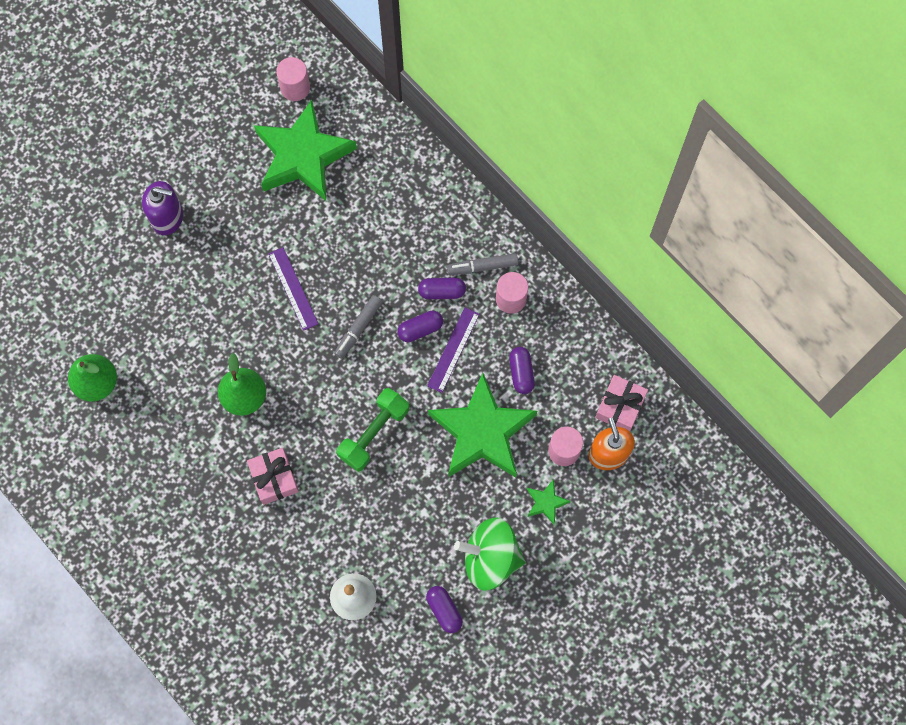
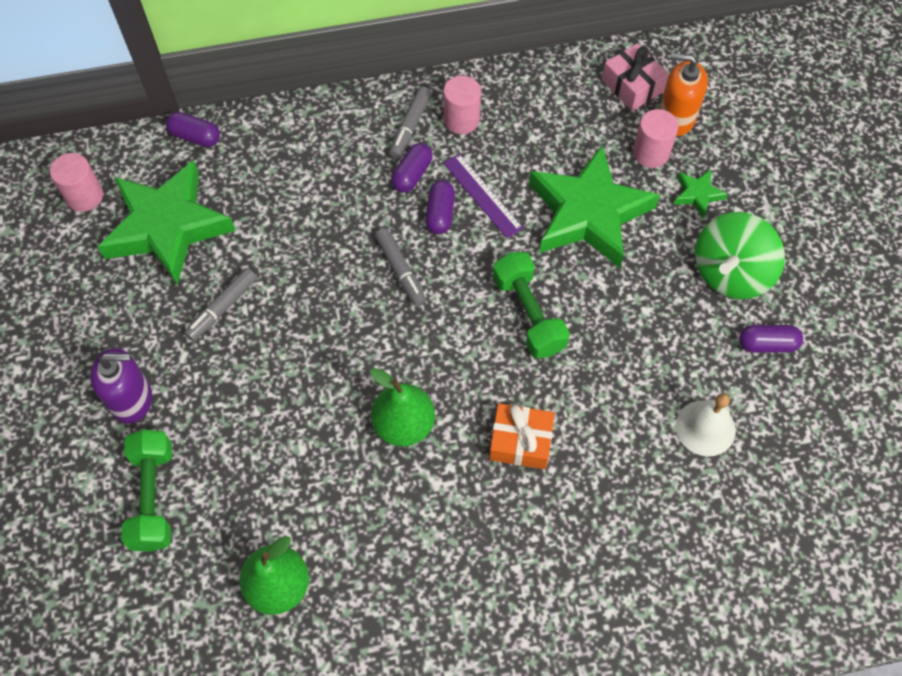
camera: 60 degrees left, 10 degrees down
(112, 273) = (153, 497): none -> green dumbbell
(167, 218) = (132, 400): purple soap dispenser -> purple soap dispenser turned 45 degrees clockwise
(263, 231) = (222, 308): none -> grey marker
(274, 478) = (520, 441): pink gift -> orange gift
(293, 288) = (310, 312): purple ruler -> none
(521, 373) = (546, 149): purple capsule -> purple capsule (195, 137)

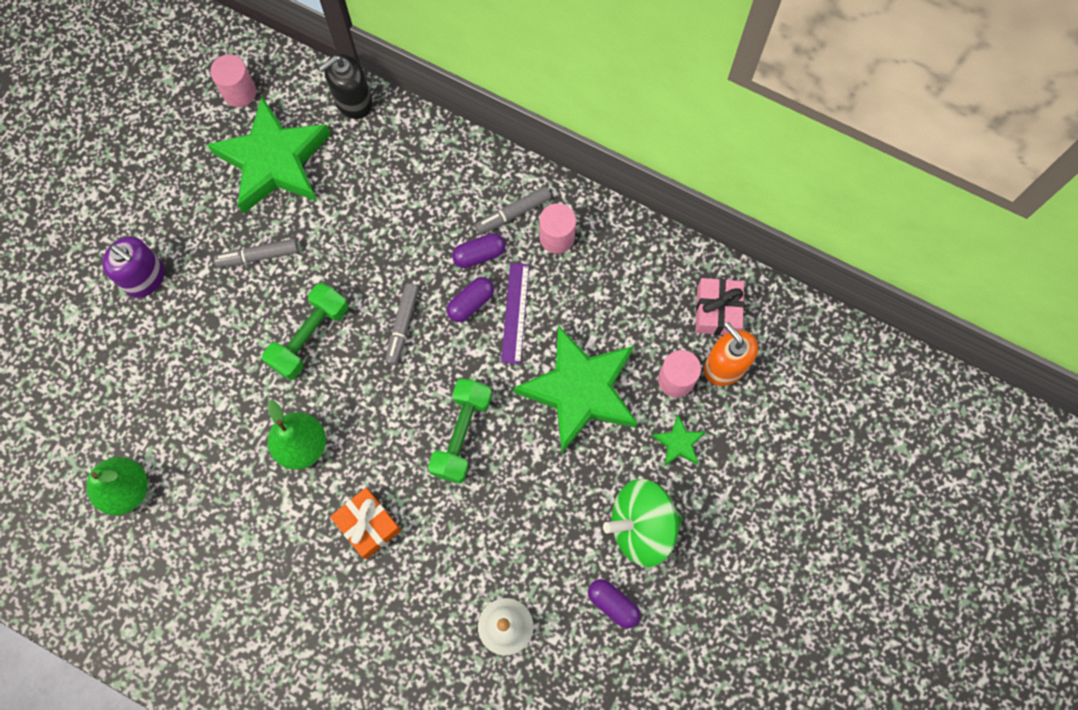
camera: 40 degrees right, 10 degrees up
(153, 497) = (102, 360): green dumbbell -> green dumbbell (309, 337)
(195, 137) = (353, 101): purple capsule -> black soap dispenser

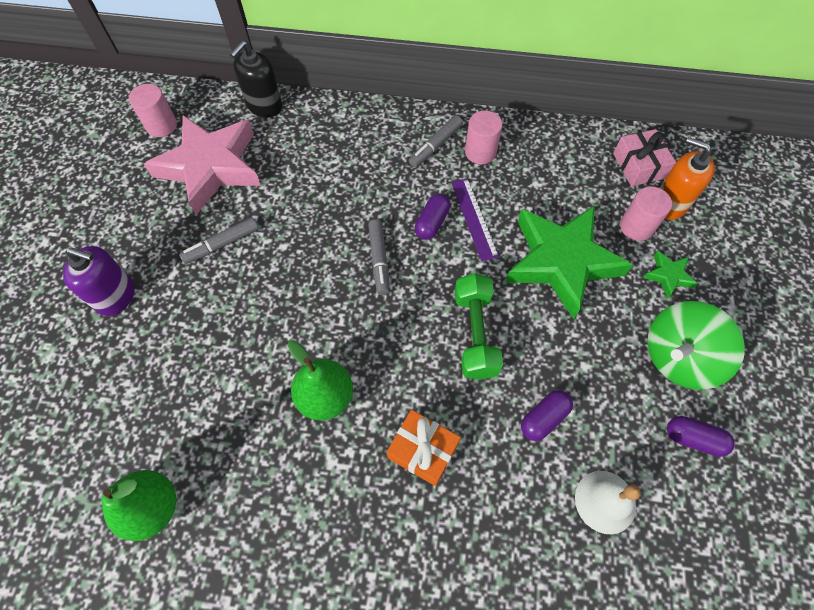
camera: 20 degrees left, 10 degrees down
(274, 161) = (210, 167): green star -> pink star
(309, 337) = (296, 296): green dumbbell -> none
(479, 255) = (421, 184): purple capsule -> purple capsule (543, 418)

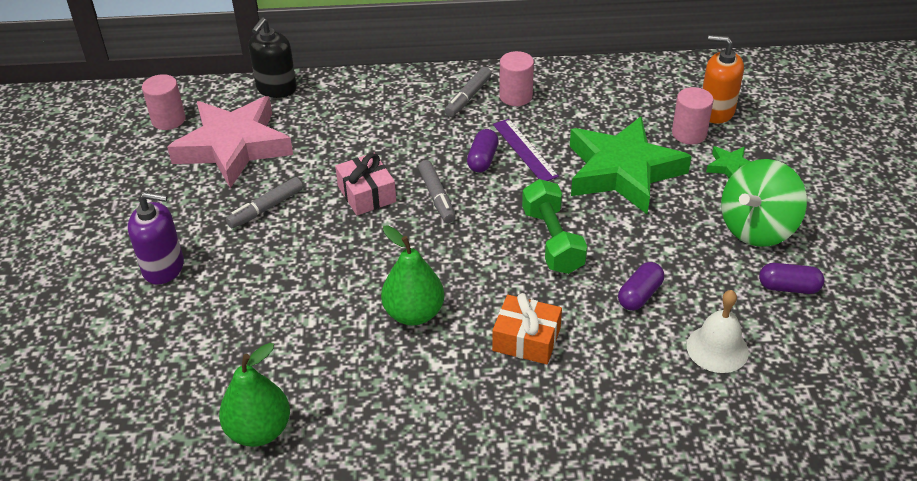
camera: 10 degrees left, 20 degrees down
(639, 166) = (678, 86): pink gift -> pink gift (367, 194)

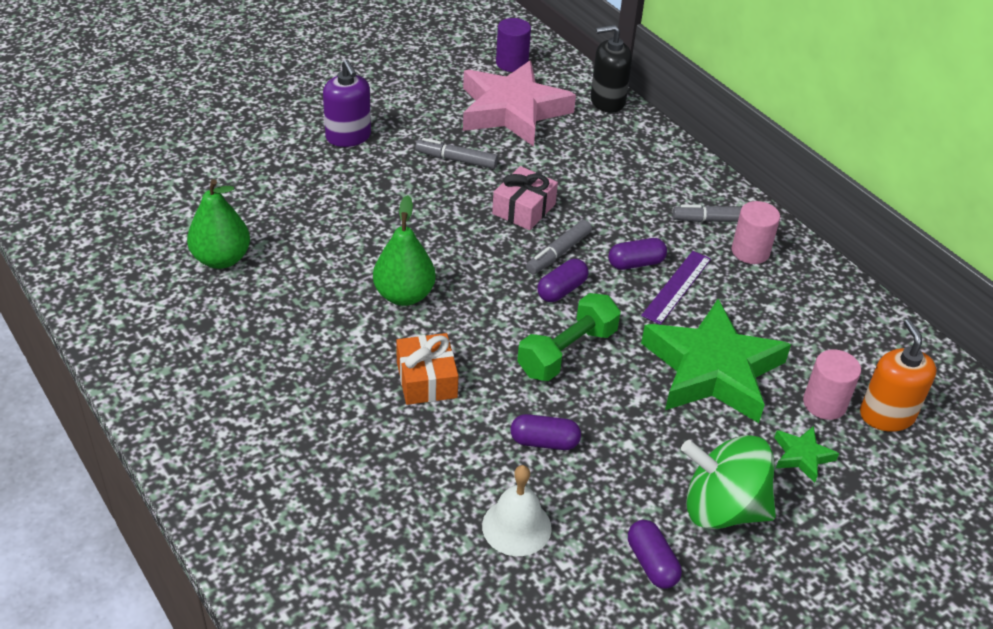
camera: 55 degrees right, 0 degrees up
(168, 120) = (512, 63): pink cylinder -> purple cylinder
(481, 213) = (562, 290): none -> purple capsule

